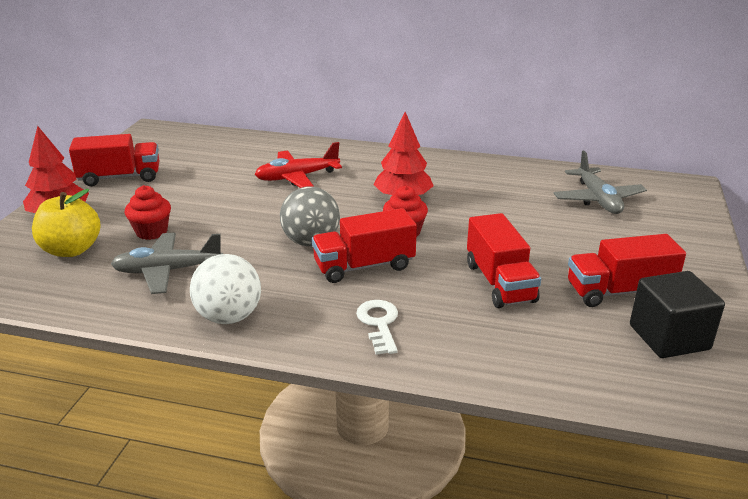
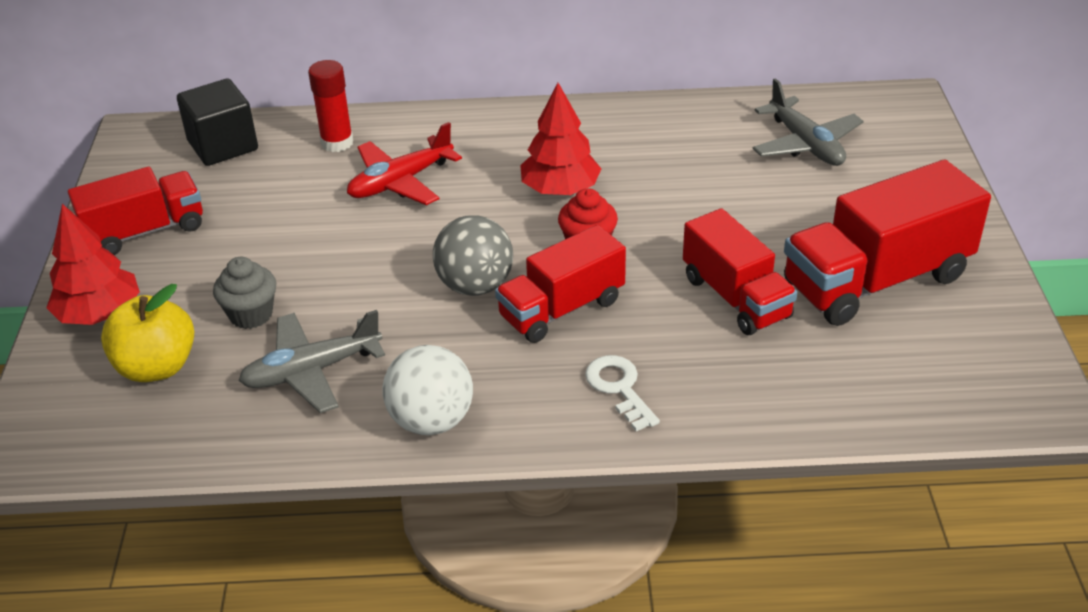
camera: 15 degrees left, 10 degrees up
(151, 232) = (251, 314): red cupcake -> grey cupcake
(270, 151) = (337, 143): none -> red glue stick
(619, 291) = (876, 280): red truck -> red truck, size x1.52
(669, 337) = (949, 332): black cube -> black cube (223, 145)

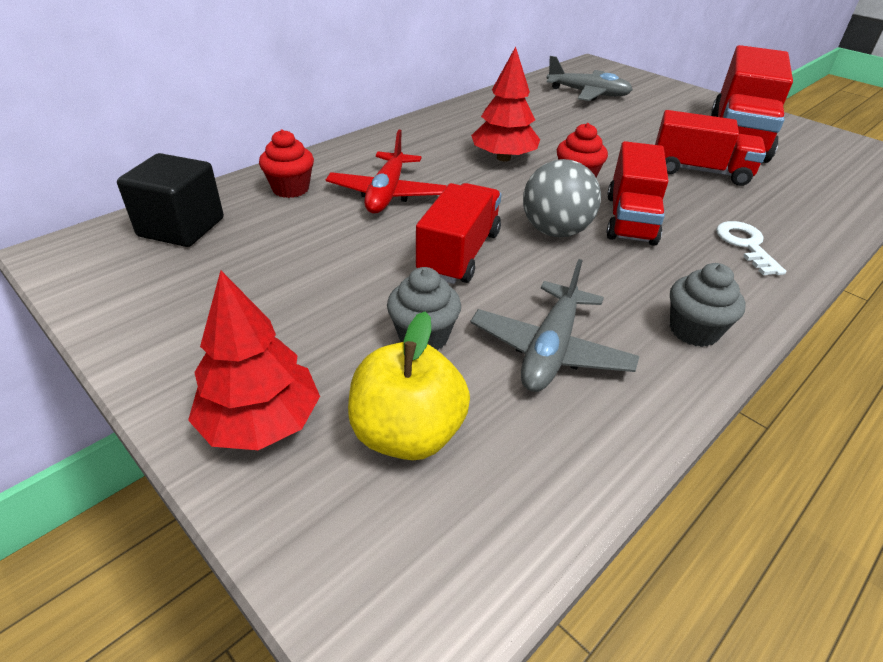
camera: 45 degrees left, 0 degrees up
(145, 231) = (200, 324): red truck -> red truck (459, 254)
(337, 143) = (290, 189): red glue stick -> red cupcake
(431, 421) = (693, 331): white ball -> grey cupcake
(619, 388) = (746, 245): white key -> white key turned 60 degrees clockwise

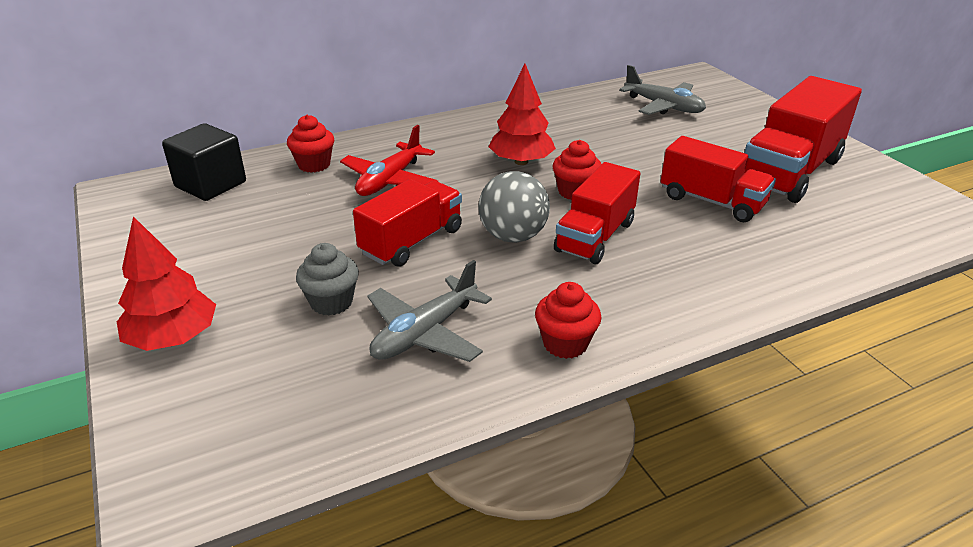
camera: 20 degrees right, 5 degrees down
(408, 434) = (267, 369): yellow apple -> none
(693, 331) = (565, 343): grey cupcake -> red cupcake
(746, 245) = (690, 279): white key -> none

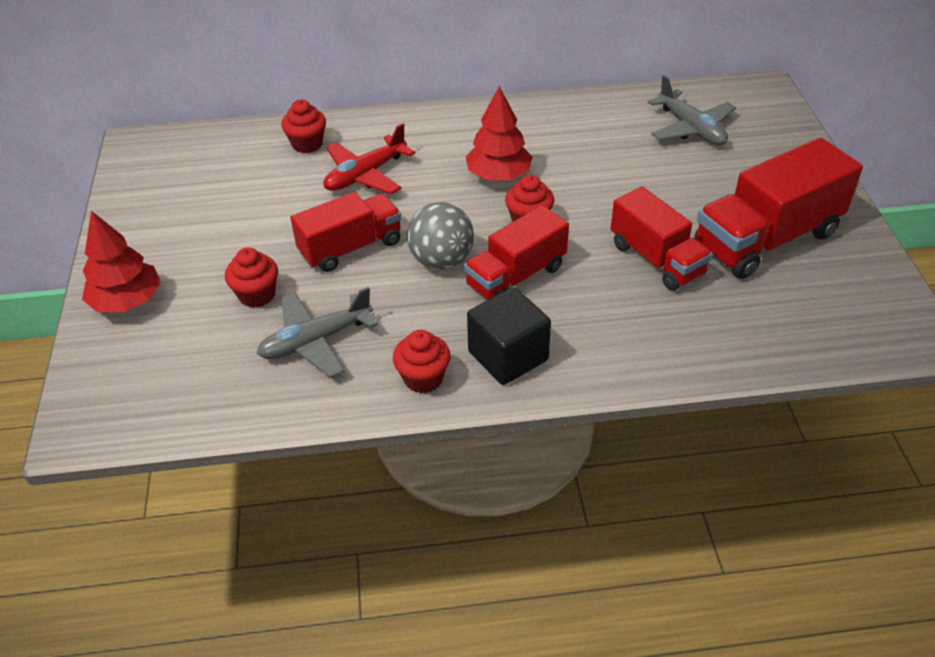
camera: 20 degrees right, 10 degrees up
(211, 184) = (211, 151): black cube -> black cube (508, 356)
(331, 302) = (257, 295): grey cupcake -> red cupcake

